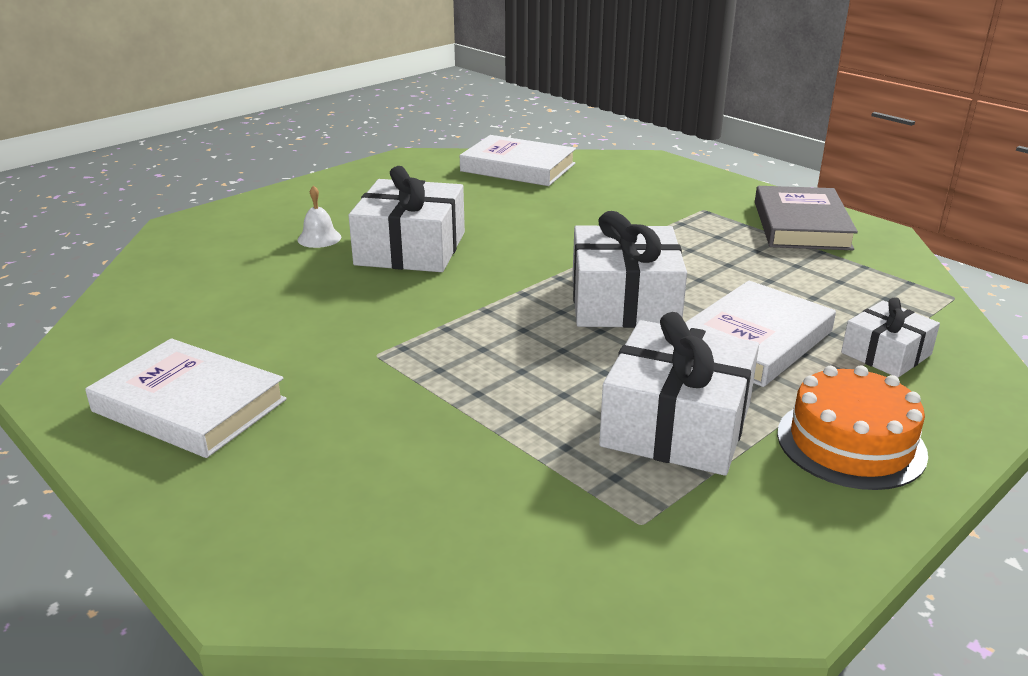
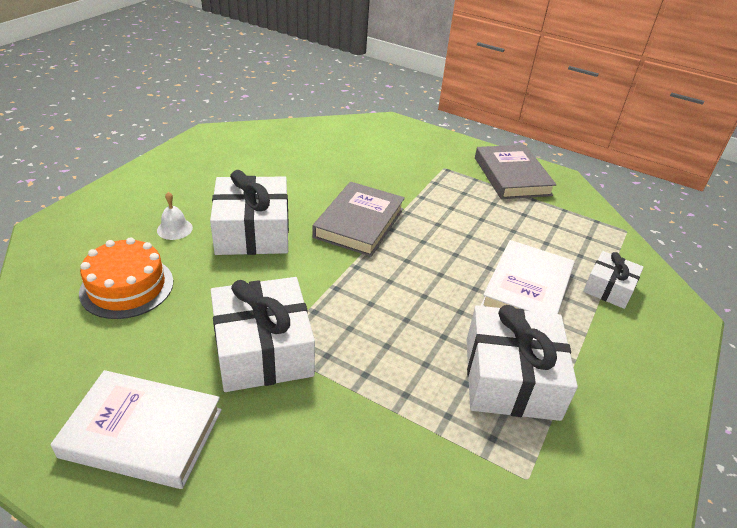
camera: 20 degrees left, 10 degrees up
(518, 167) = (298, 138): white book -> none
(552, 253) = (359, 223): none -> grey book
(624, 301) = (429, 264): white gift -> white gift (263, 349)
(851, 443) = (621, 373): orange cake -> orange cake (127, 287)

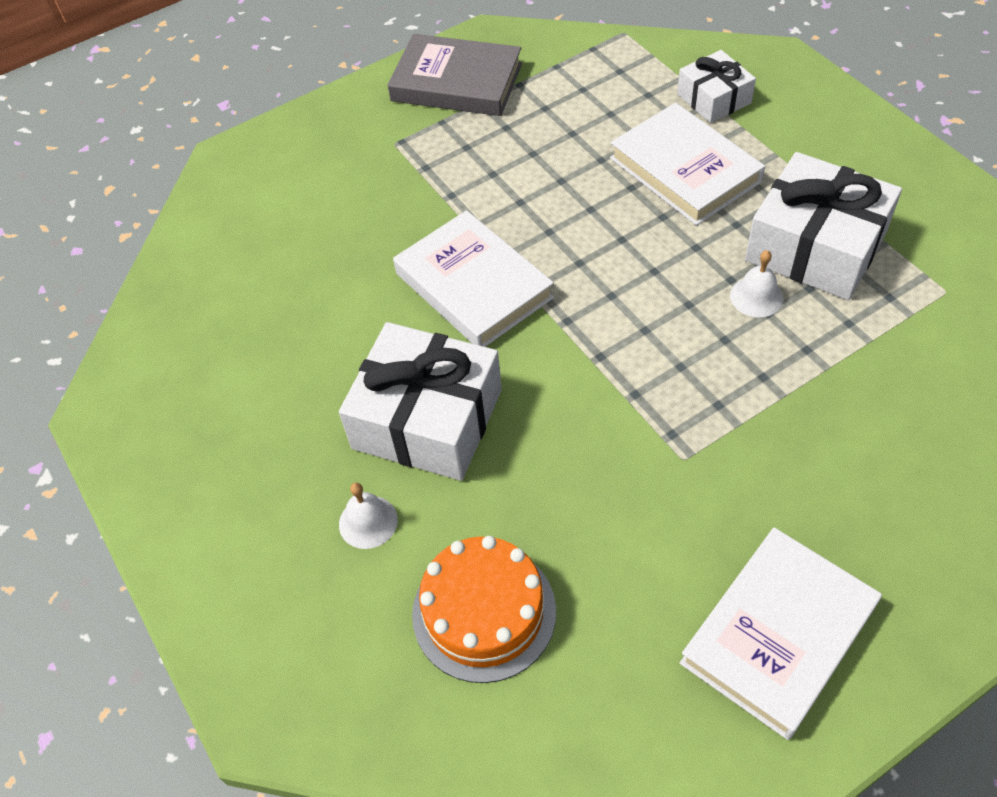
camera: 55 degrees left, 15 degrees up
(263, 349) = (682, 469): white gift -> none
(359, 223) = (473, 286): grey book -> white book
(437, 354) = (756, 296): none -> white bell

